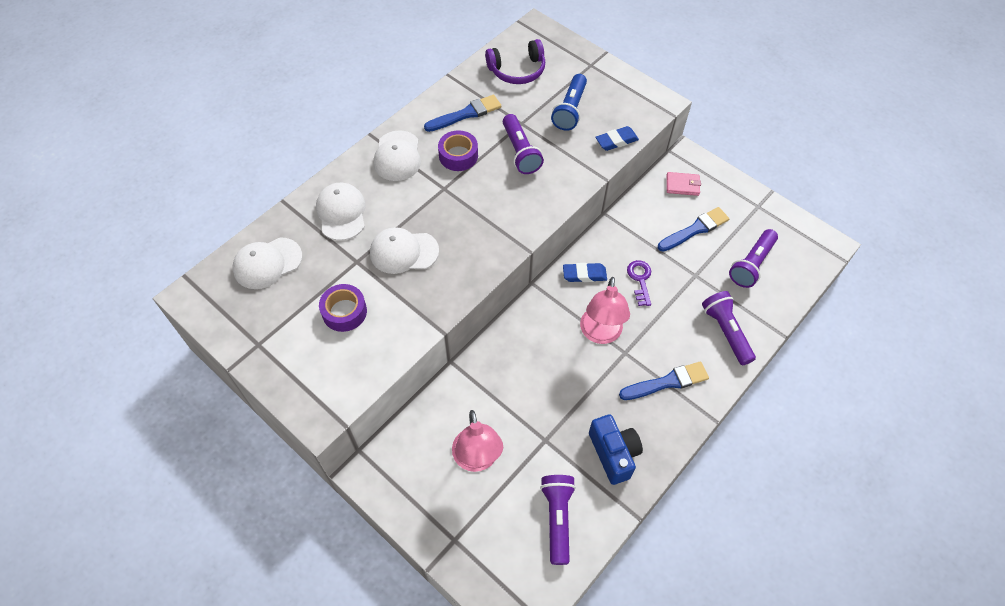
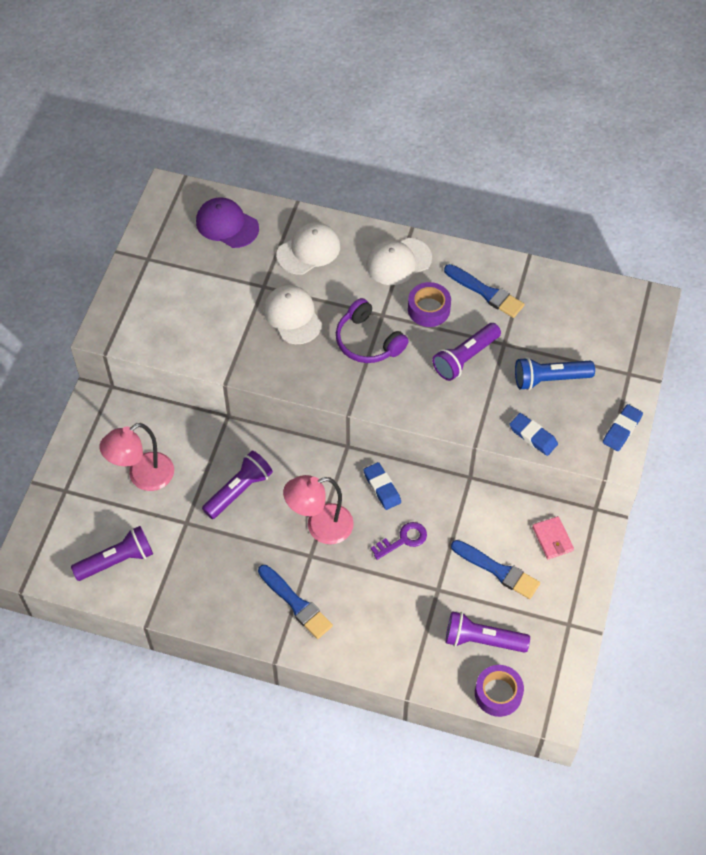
camera: 65 degrees right, 0 degrees up
(267, 263) = (227, 225): white cap -> purple cap
(344, 312) = (208, 302): purple tape -> purple tape (498, 693)
(517, 70) = (575, 311): purple headphones -> purple headphones (368, 341)
(613, 453) = (199, 583): blue camera -> none
(637, 89) = (622, 429): none -> blue eraser
(725, 332) = (382, 639): purple flashlight -> purple flashlight (239, 490)

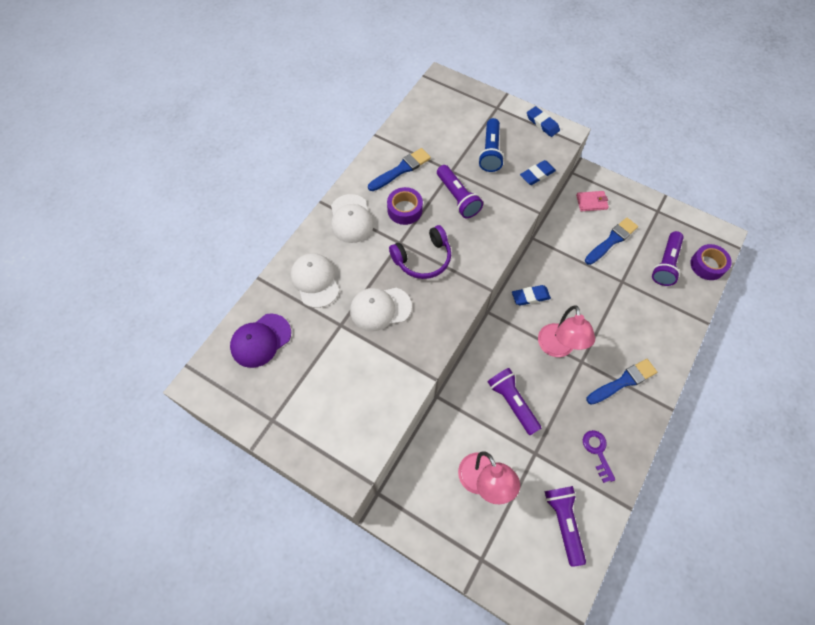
camera: 75 degrees left, 5 degrees up
(403, 540) = (578, 293): purple key -> purple key (597, 452)

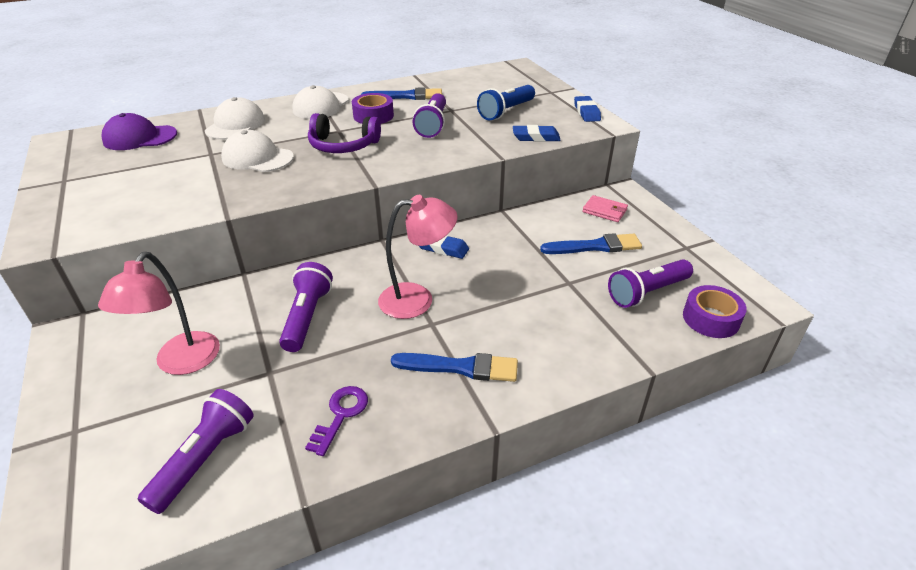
camera: 35 degrees right, 25 degrees down
(557, 348) = (417, 299): pink lamp -> pink lamp turned 135 degrees counterclockwise

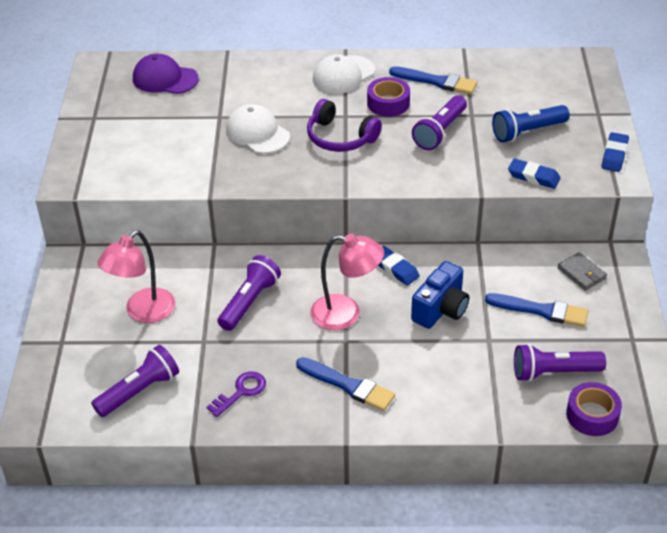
camera: 25 degrees right, 5 degrees up
(235, 125) = (253, 83): white cap -> none
(507, 270) = (441, 309): none -> blue camera
(604, 211) = (581, 273): pink wallet -> grey wallet

